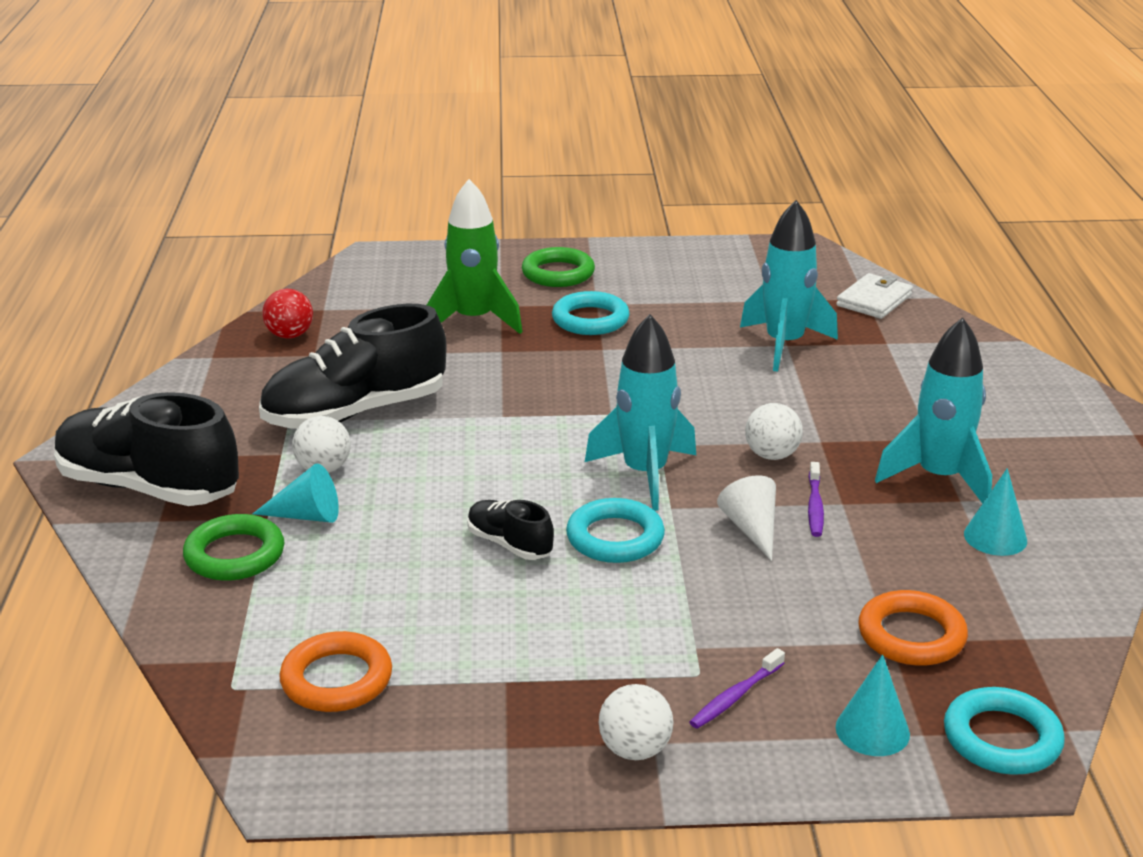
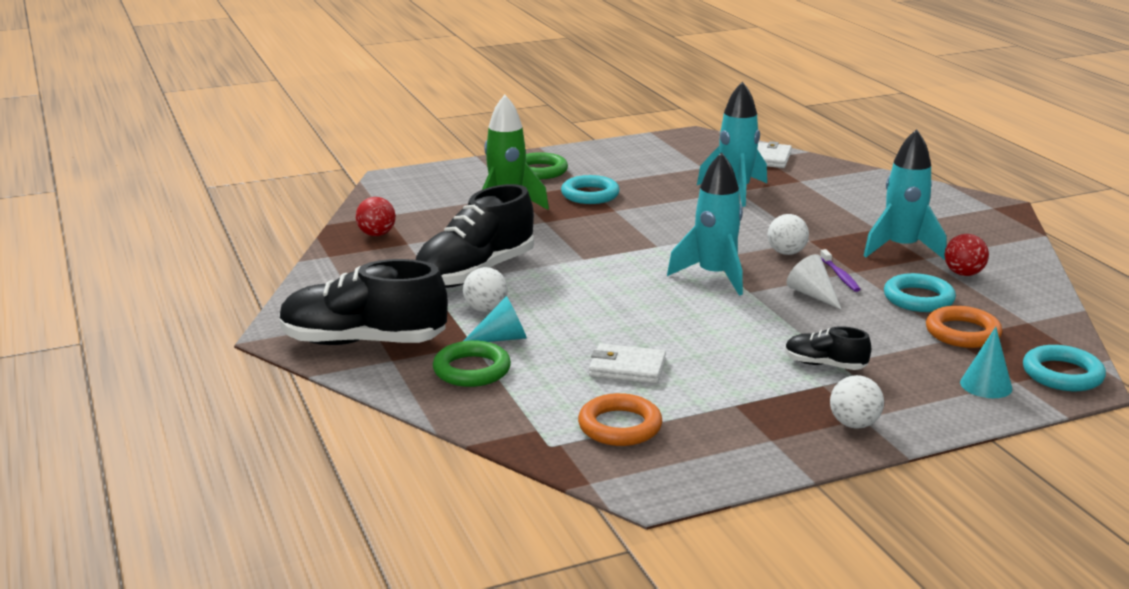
camera: 20 degrees left, 5 degrees down
(418, 593) = (627, 368): none -> white wallet
(509, 544) = (662, 330): black shoe -> black shoe (825, 365)
(615, 538) = (729, 314): turquoise ring -> turquoise ring (918, 298)
(735, 696) = (888, 384): purple toothbrush -> none
(995, 537) = (963, 274): turquoise cone -> red ball

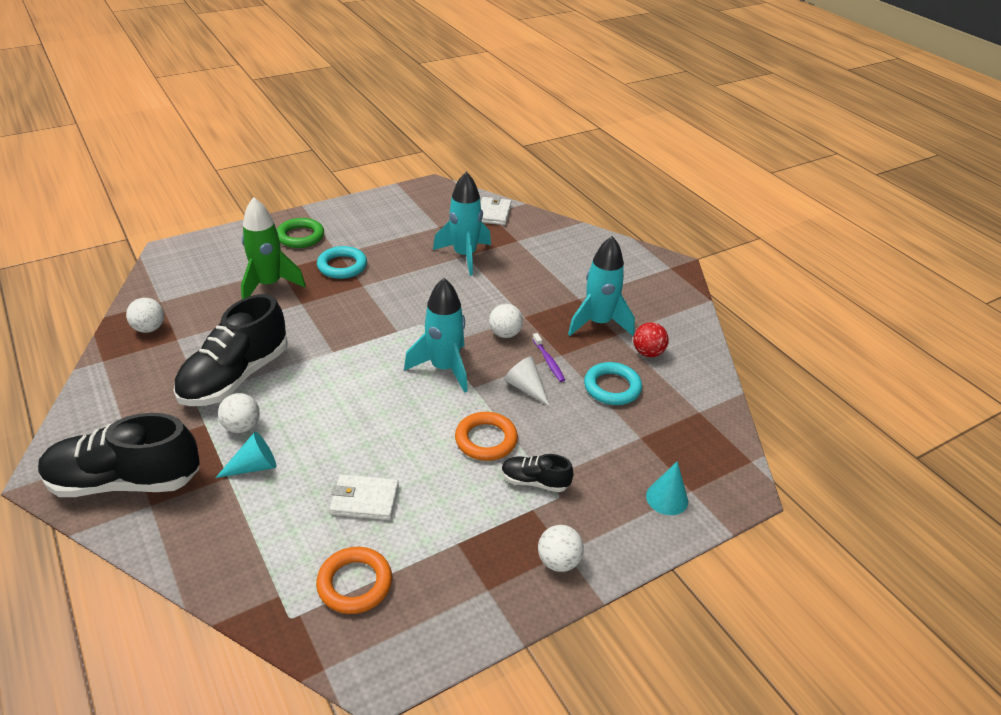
camera: 10 degrees left, 15 degrees up
(376, 234) = (149, 328): red ball -> white ball
(472, 370) = (224, 514): green ring -> none
(962, 333) = (647, 430): orange ring -> orange ring (486, 440)
(1062, 374) = (727, 478): turquoise ring -> none

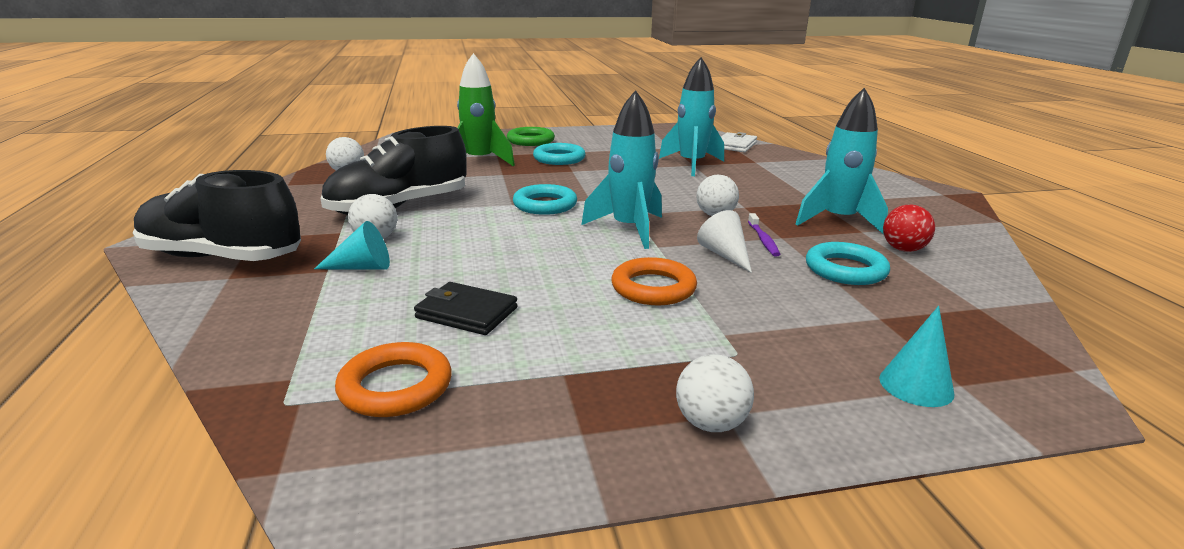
camera: 20 degrees right, 15 degrees down
(362, 347) = (545, 205): none -> turquoise ring
(365, 500) = (466, 313): white wallet -> black wallet
(535, 481) = (705, 334): black shoe -> none

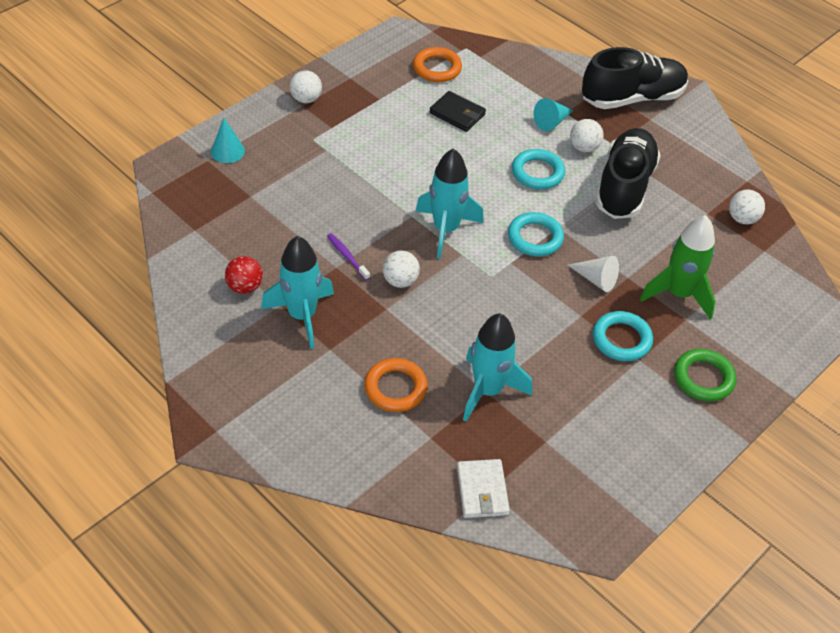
camera: 145 degrees right, 25 degrees up
(466, 313) = (457, 114): black wallet -> black wallet turned 45 degrees clockwise
(653, 288) = (383, 171): orange ring -> orange ring (395, 388)
(725, 255) = (362, 224): white cone -> white cone (596, 279)
(845, 270) = (280, 239): turquoise ring -> turquoise ring (537, 173)

